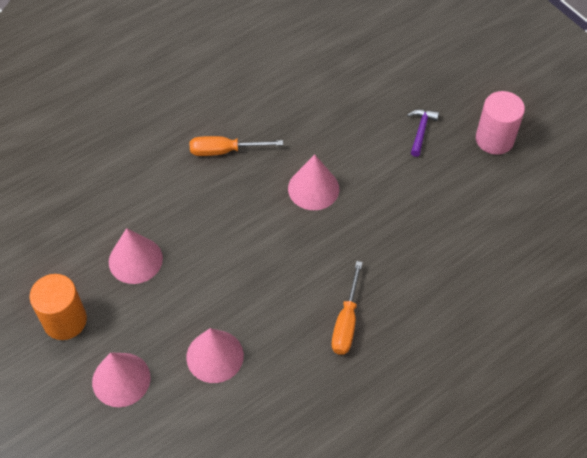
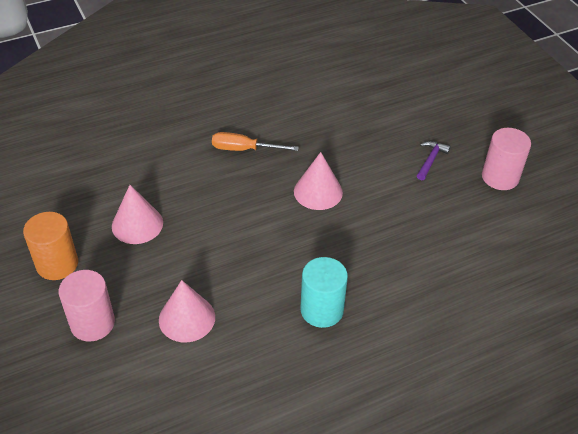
camera: 10 degrees right, 10 degrees down
(121, 379) = (92, 323): pink cone -> pink cylinder
(346, 322) = (322, 310): orange screwdriver -> turquoise cylinder

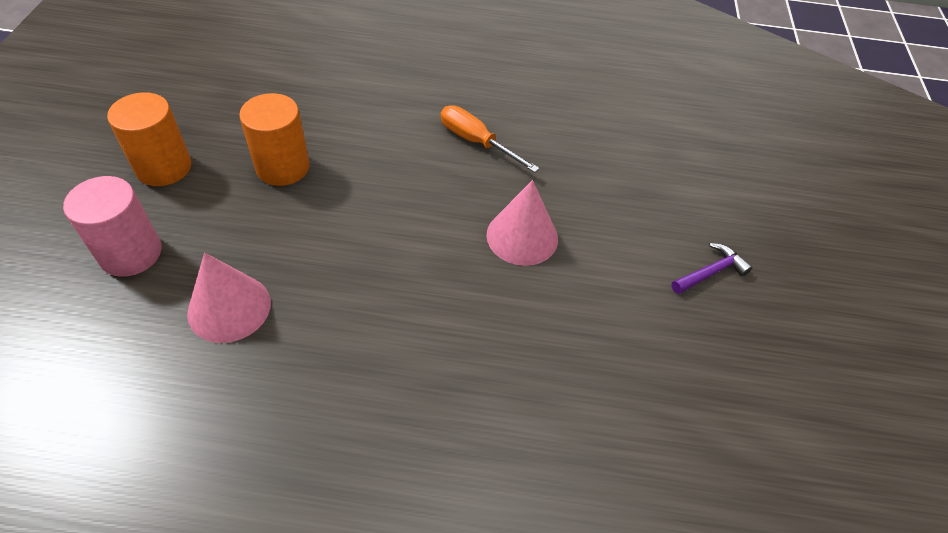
camera: 30 degrees right, 5 degrees up
(137, 224) = (283, 167): pink cone -> orange cylinder
(322, 310) = (393, 396): turquoise cylinder -> none
(500, 177) = (801, 350): pink cylinder -> none

